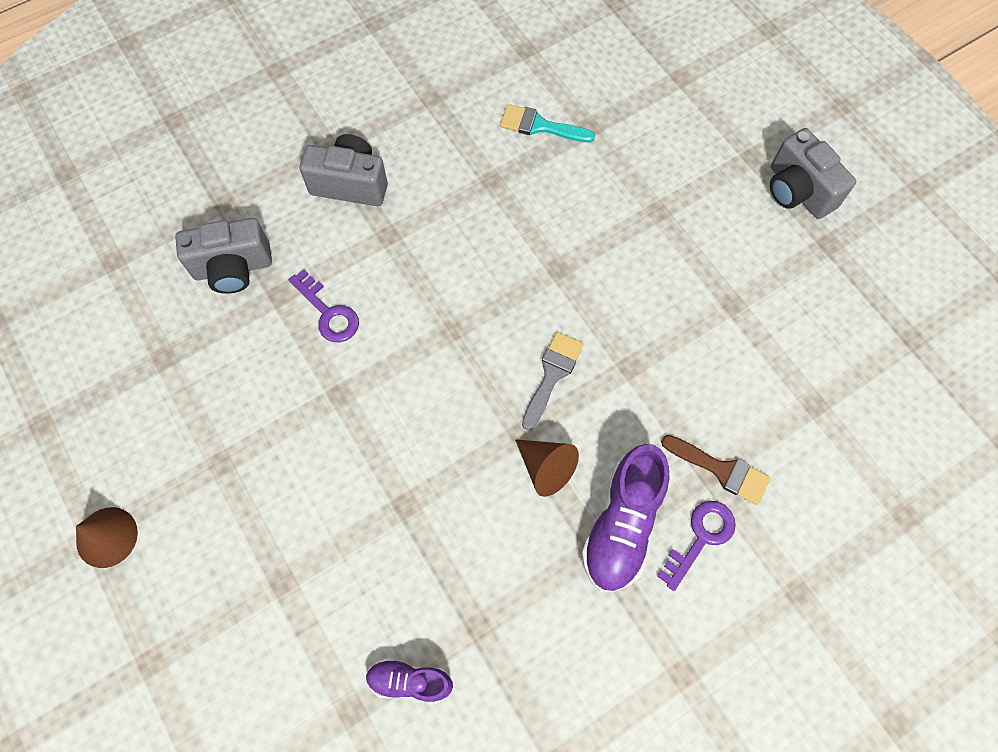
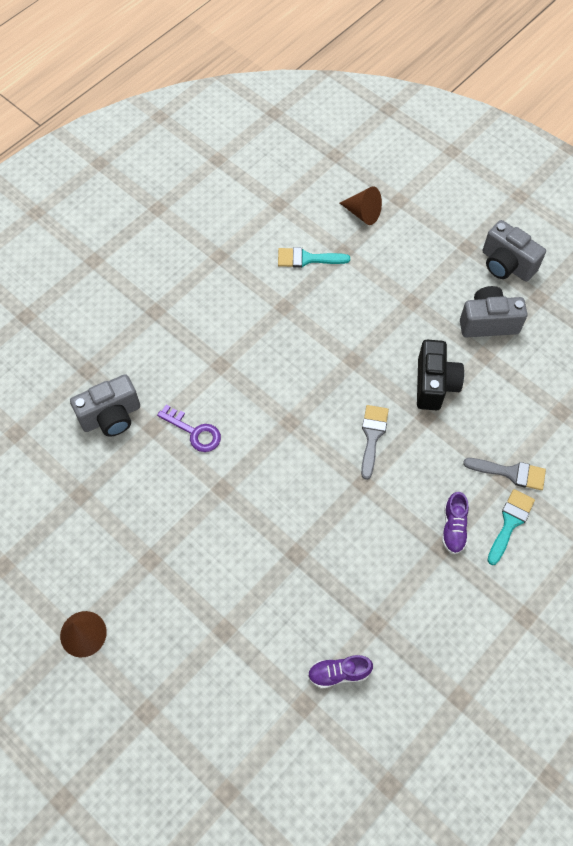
camera: 15 degrees left, 5 degrees down
(350, 184) = (179, 333): grey camera -> grey camera (488, 322)
(546, 468) = (388, 502): brown cone -> brown cone (363, 213)
(622, 524) = (453, 527): purple shoe -> purple shoe, size x0.57
(654, 326) = (434, 384): none -> black camera
(700, 538) = (510, 522): purple key -> turquoise brush
(721, 470) = (510, 473): brown brush -> grey brush

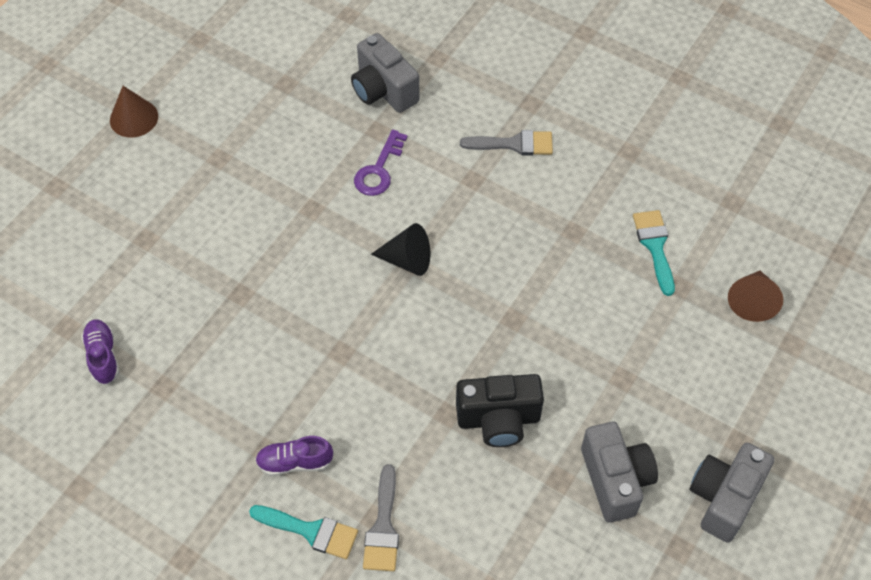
camera: 80 degrees right, 5 degrees down
(287, 423) = (407, 260): none -> black cone
(372, 436) = (407, 354): grey brush -> grey brush (514, 144)

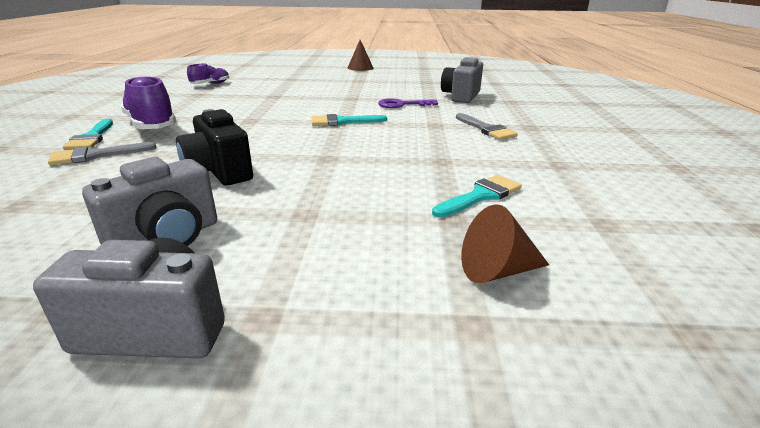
camera: 60 degrees right, 30 degrees down
(295, 462) = (152, 125): purple shoe -> purple shoe, size x1.77
(407, 260) = (342, 121): black cone -> turquoise brush

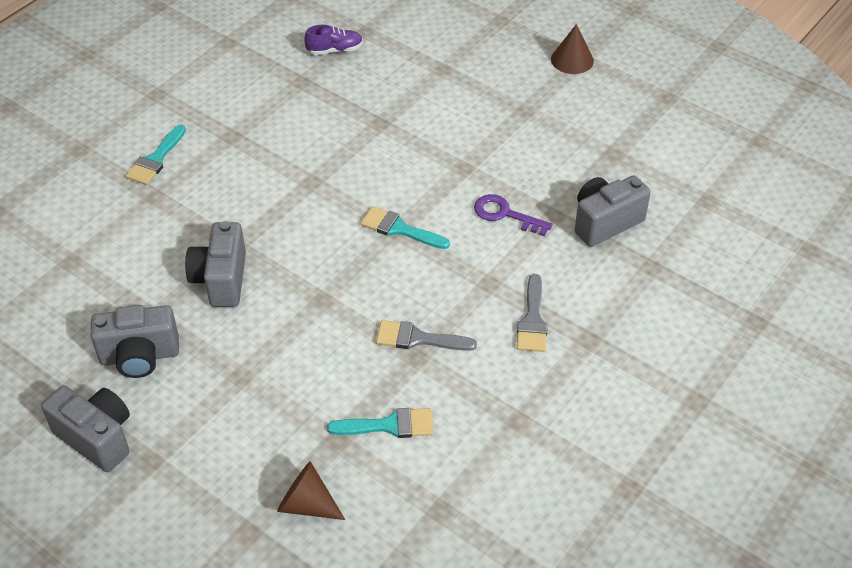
camera: 35 degrees right, 20 degrees up
(96, 155) = (145, 200): grey brush -> grey brush (418, 339)
(152, 125) = (216, 152): purple shoe -> none
(219, 172) = (221, 280): black camera -> grey camera

